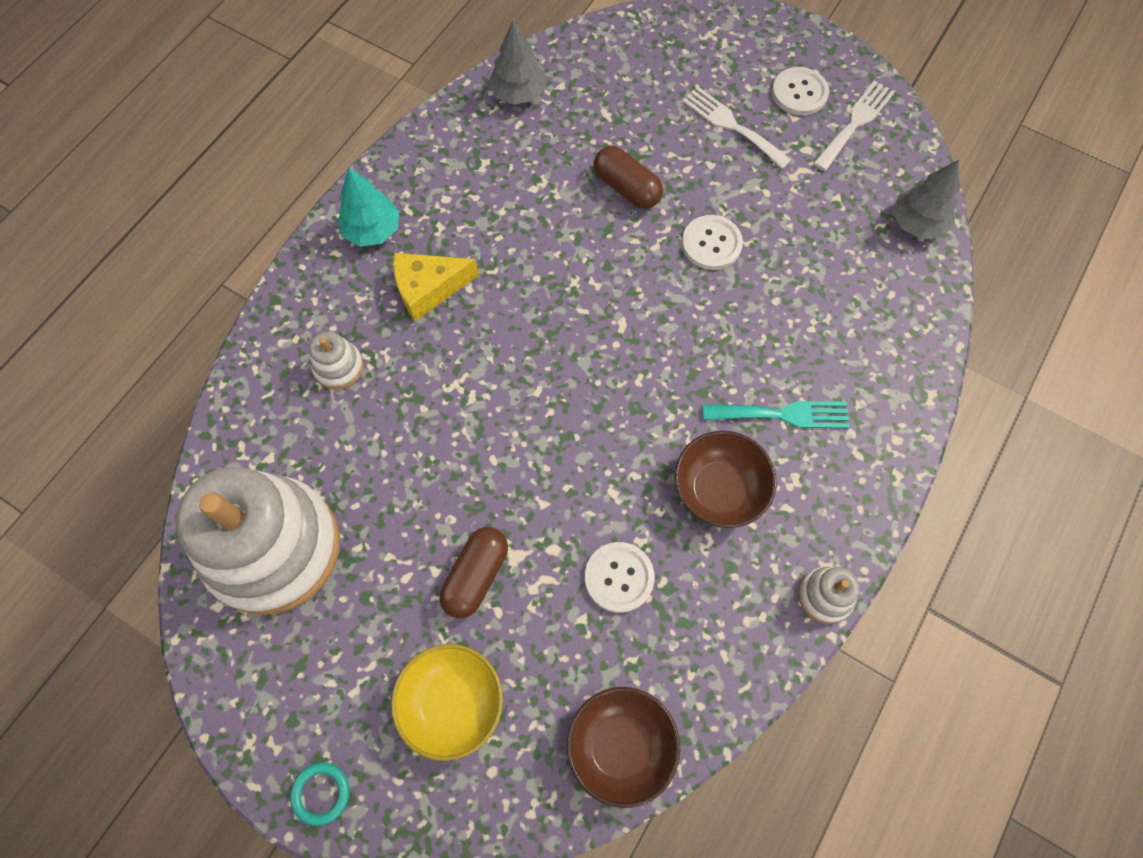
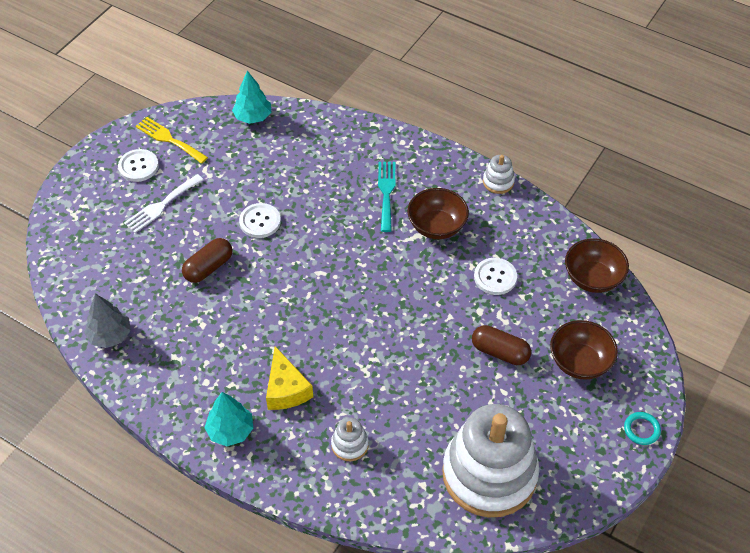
camera: 90 degrees left, 15 degrees down
(452, 703) = (579, 362): yellow bowl -> brown bowl
(855, 122) = (169, 139): white fork -> yellow fork
(917, 223) = (253, 117): grey tree -> turquoise tree

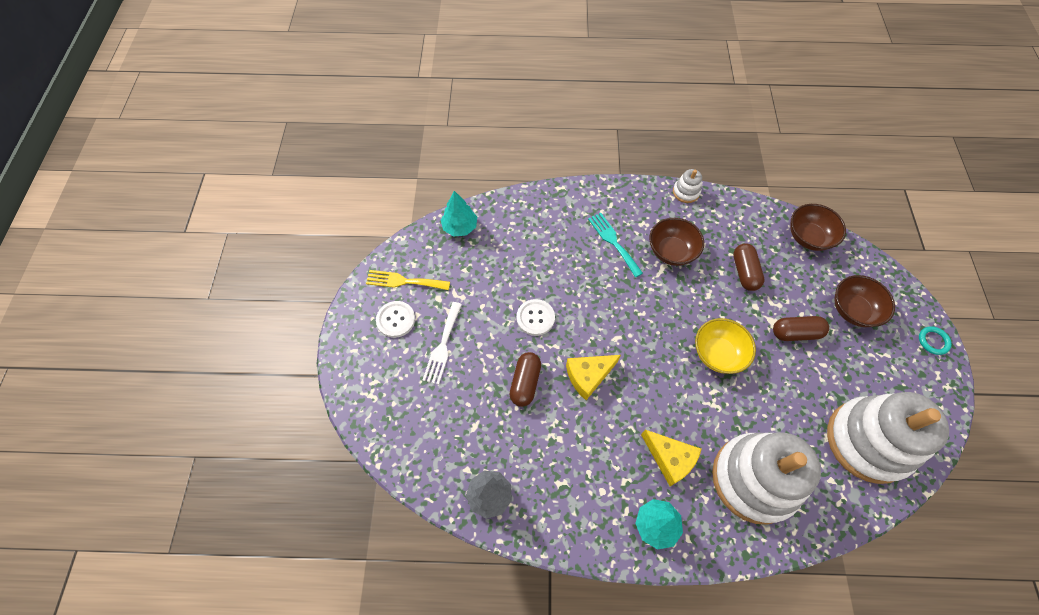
camera: 30 degrees left, 10 degrees up
(268, 290) = (588, 376): none -> yellow cheese
(350, 444) = (754, 479): white stacking toy -> white stacking toy, size x2.49
(405, 331) = (718, 354): none -> yellow bowl
(495, 277) = (744, 272): white button -> brown capsule

